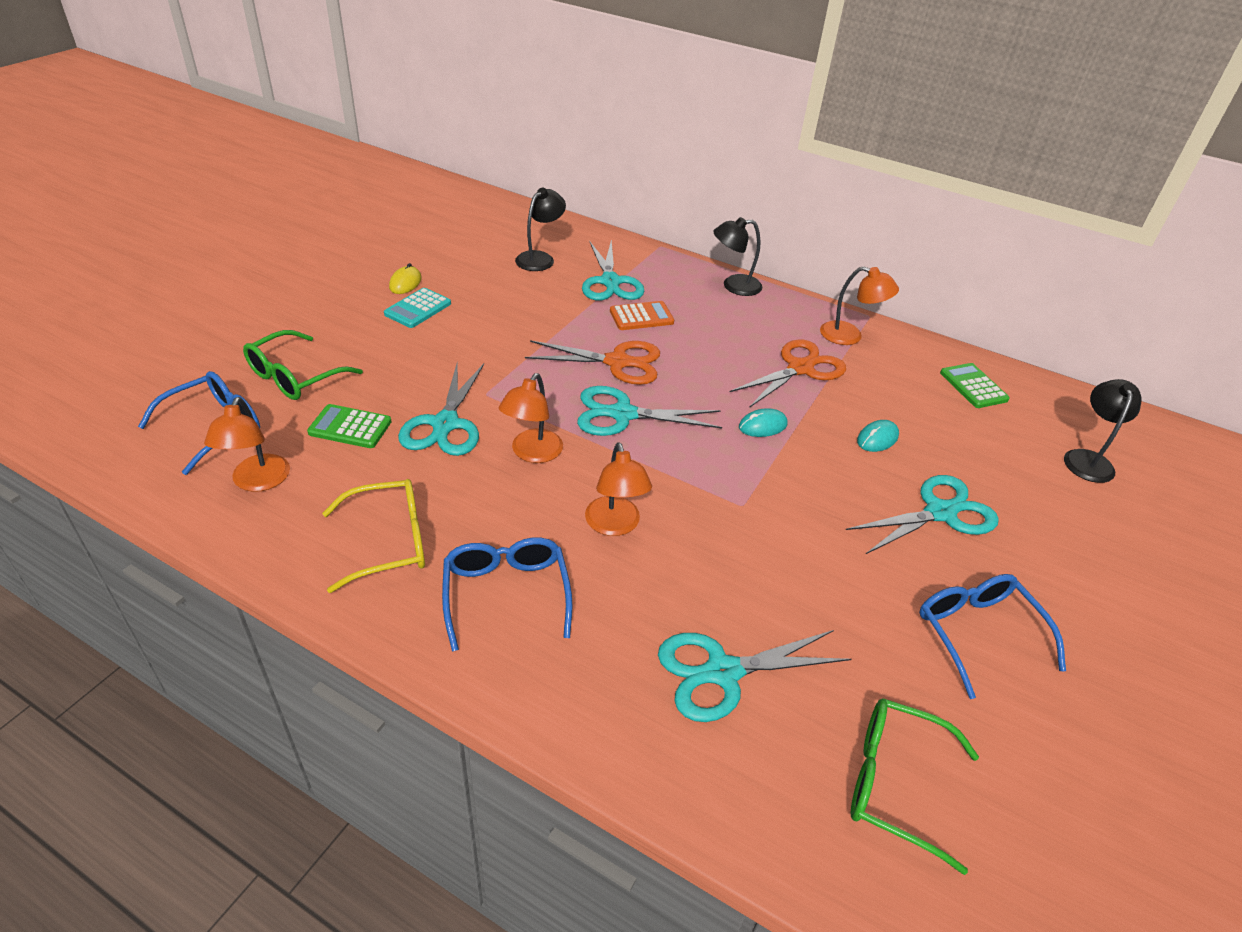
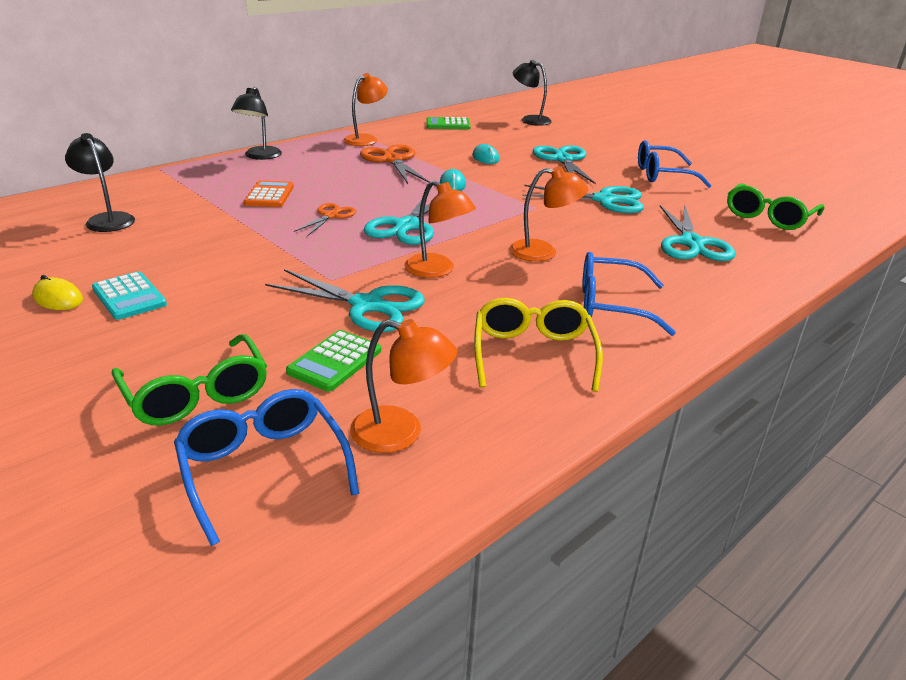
camera: 70 degrees left, 10 degrees down
(610, 282) = (196, 197): turquoise scissors -> turquoise scissors (605, 200)
(617, 362) = (331, 216): orange scissors -> orange scissors, size x0.59

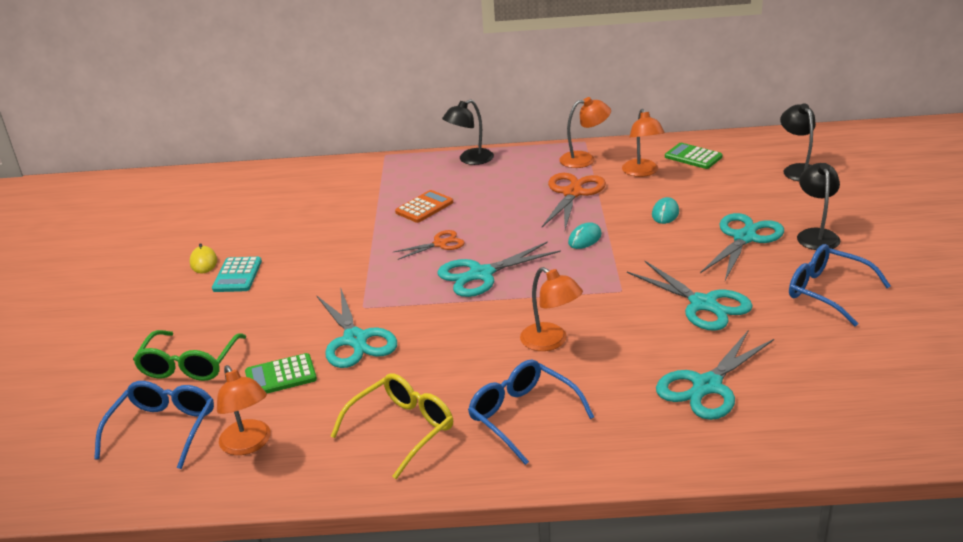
camera: 45 degrees right, 0 degrees up
(107, 219) = (298, 200): black lamp -> black lamp (816, 235)
(437, 270) = (443, 327): orange lamp -> orange lamp (642, 172)
(768, 217) = (858, 388): green glasses -> none

